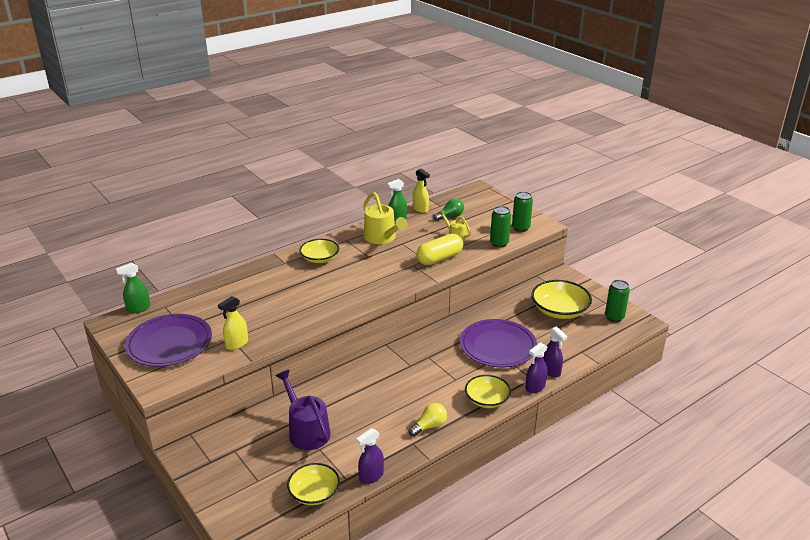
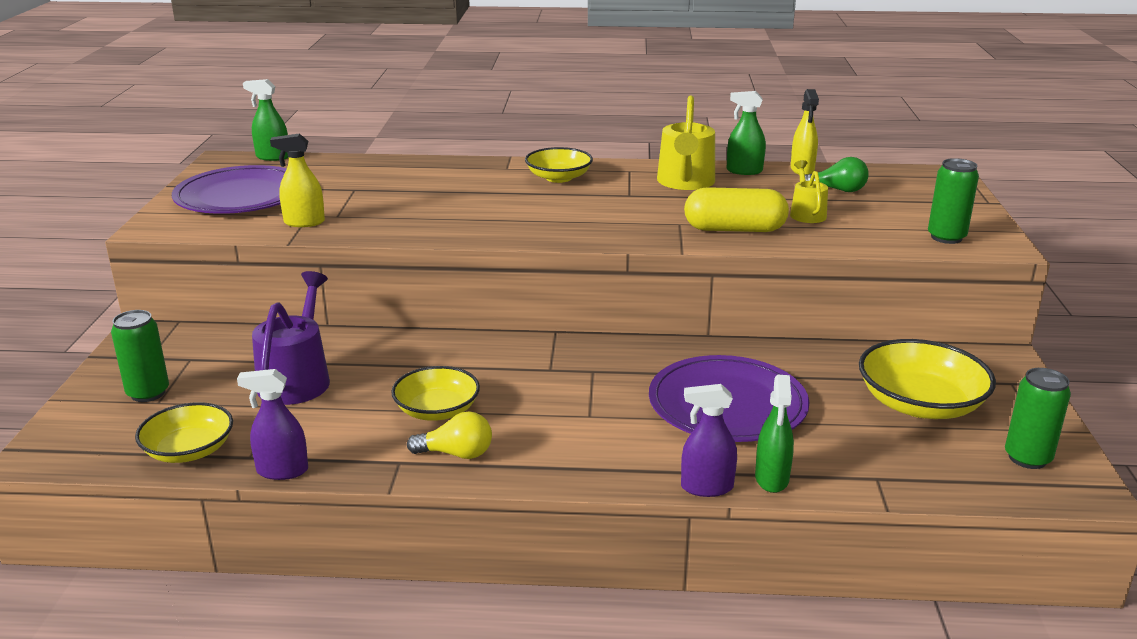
camera: 40 degrees right, 5 degrees down
(487, 400) = (597, 464): yellow bowl -> yellow bowl (437, 410)
(499, 243) = (871, 243): green can -> green can (148, 393)
(551, 371) = (771, 479): purple spray bottle -> green spray bottle

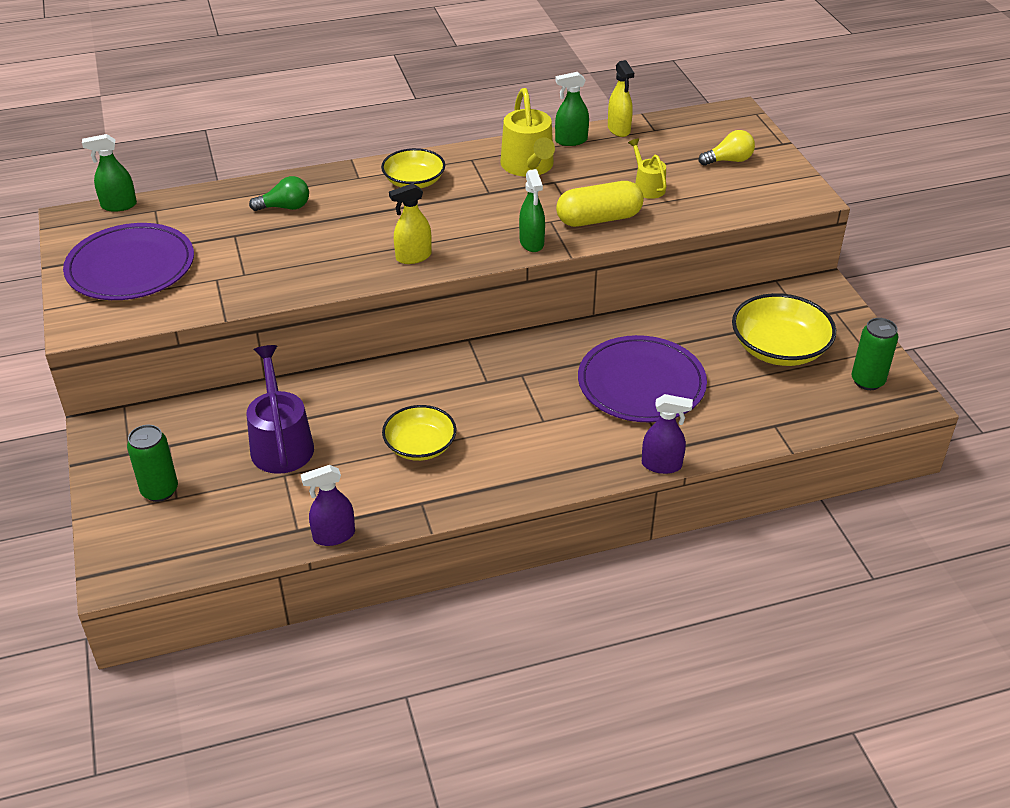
camera: 20 degrees left, 15 degrees up
(189, 450) = (242, 537): yellow bowl -> none
(304, 222) = (219, 289): yellow spray bottle -> yellow spray bottle (413, 257)
(456, 454) = (461, 483): yellow light bulb -> yellow light bulb (729, 160)
(706, 487) = (661, 465): purple spray bottle -> purple spray bottle turned 150 degrees counterclockwise
(771, 479) = (703, 445): green spray bottle -> green spray bottle (531, 243)
(838, 190) = (659, 151): green light bulb -> green light bulb (285, 207)
(946, 237) = (766, 194): green can -> none

